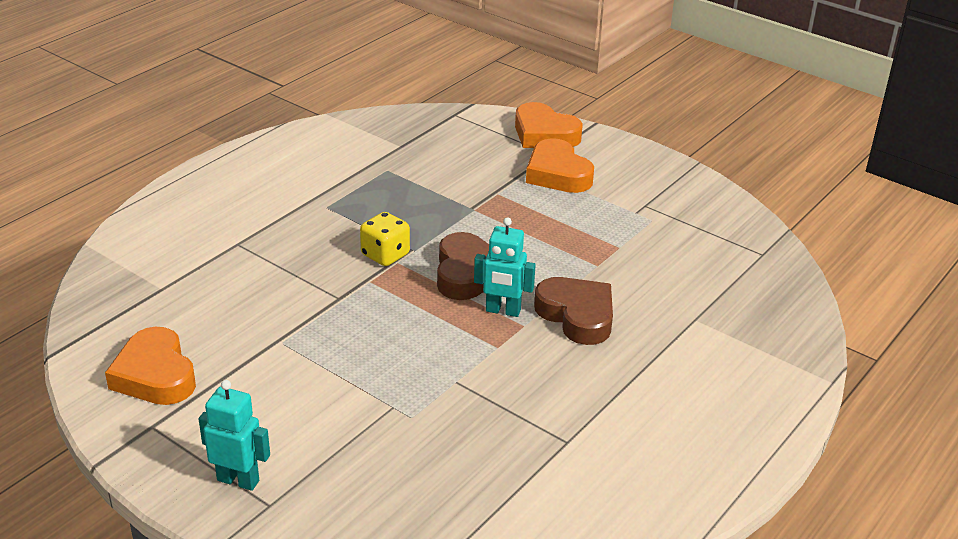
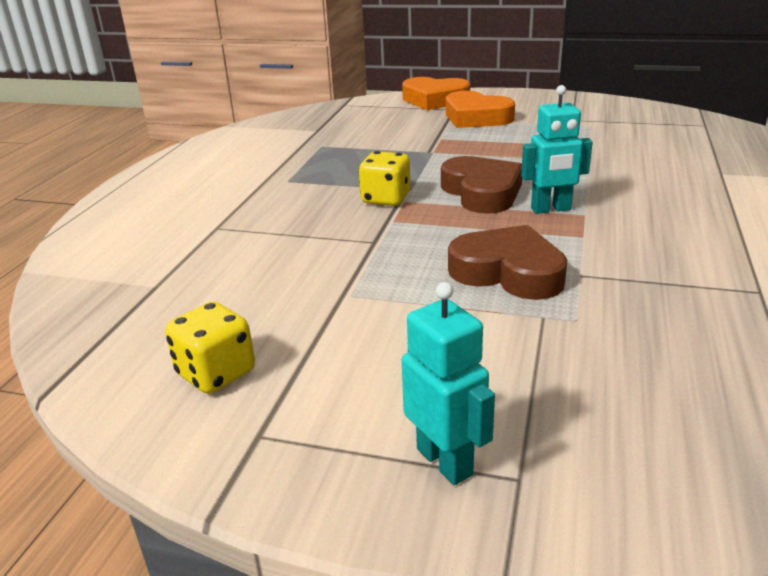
camera: 20 degrees left, 5 degrees down
(155, 375) = (216, 373): orange heart -> yellow dice
(238, 480) = (445, 461): turquoise robot -> turquoise robot turned 60 degrees clockwise
(577, 315) = (622, 195): brown heart -> brown heart (508, 272)

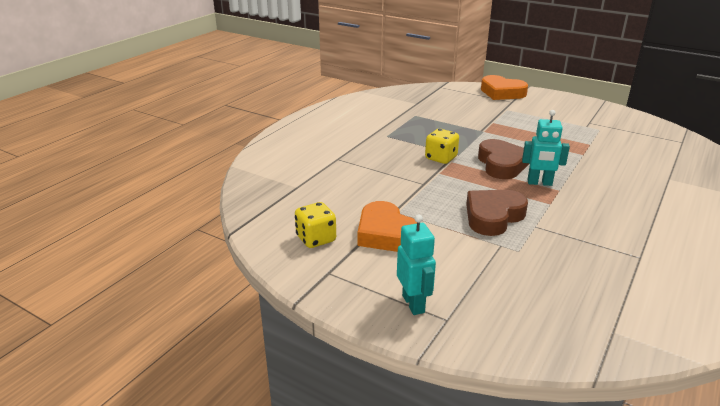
camera: 15 degrees right, 0 degrees up
(476, 117) = (523, 110): orange heart -> orange heart (386, 234)
(508, 272) = (493, 216): brown heart -> brown heart turned 90 degrees counterclockwise

